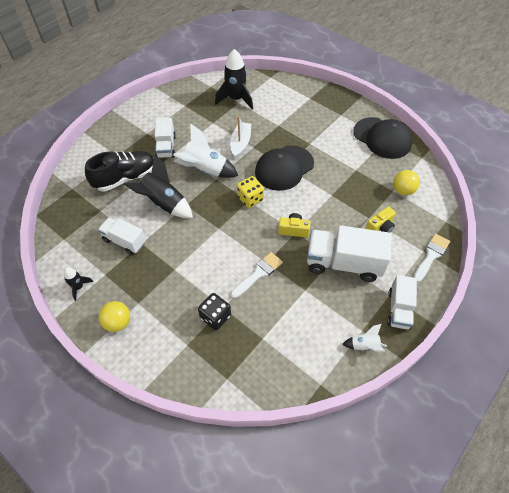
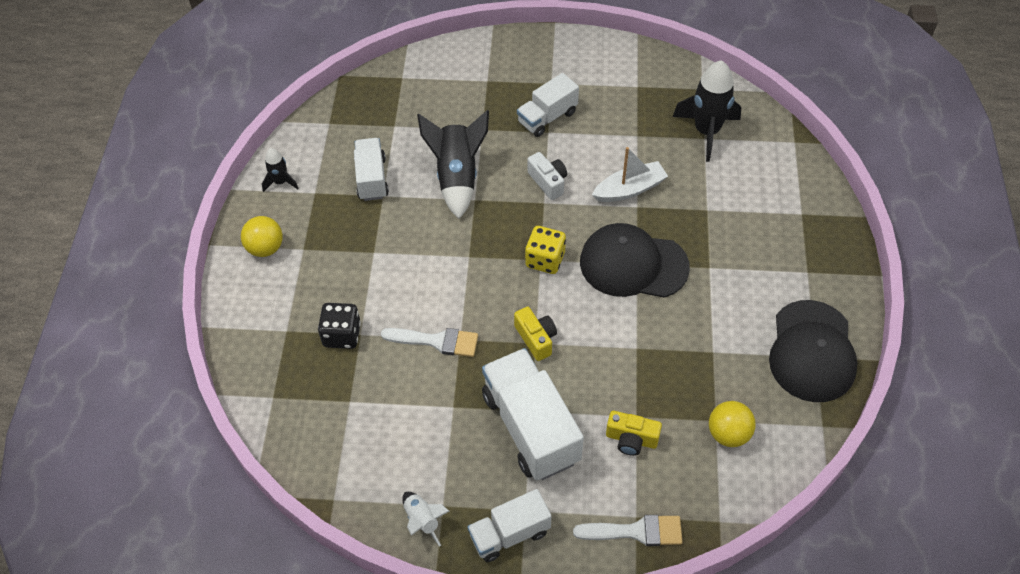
camera: 55 degrees right, 0 degrees up
(125, 178) = (461, 114): black shoe -> none
(205, 170) = (548, 182): white rocket -> white camera

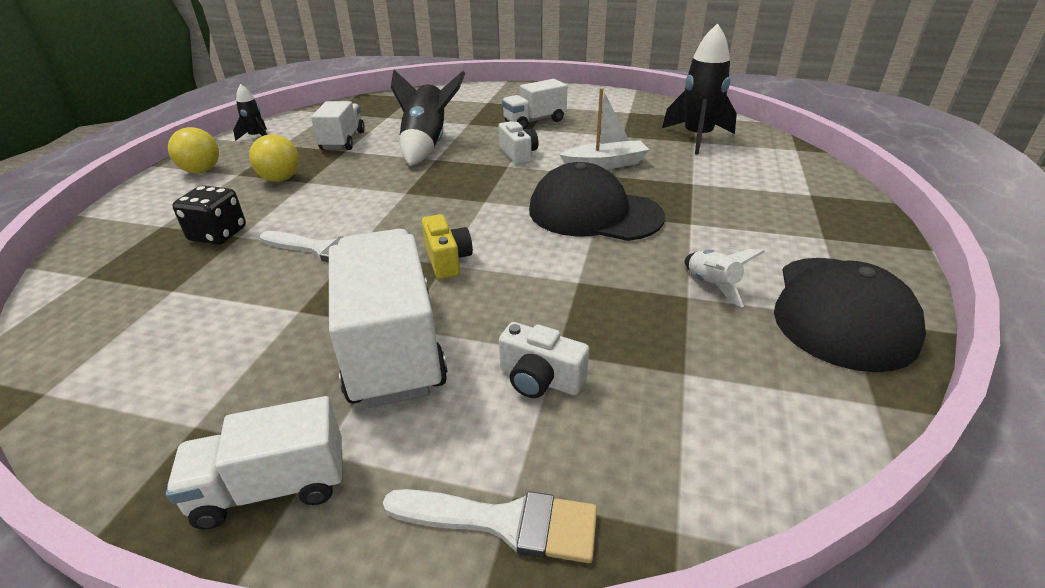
camera: 10 degrees right, 20 degrees down
(422, 520) = (146, 442): white rocket -> white rocket (712, 285)
(545, 260) = (490, 201): yellow dice -> none
(631, 439) = (540, 379): yellow camera -> white camera
(728, 433) = (705, 393): yellow ball -> yellow ball (280, 179)

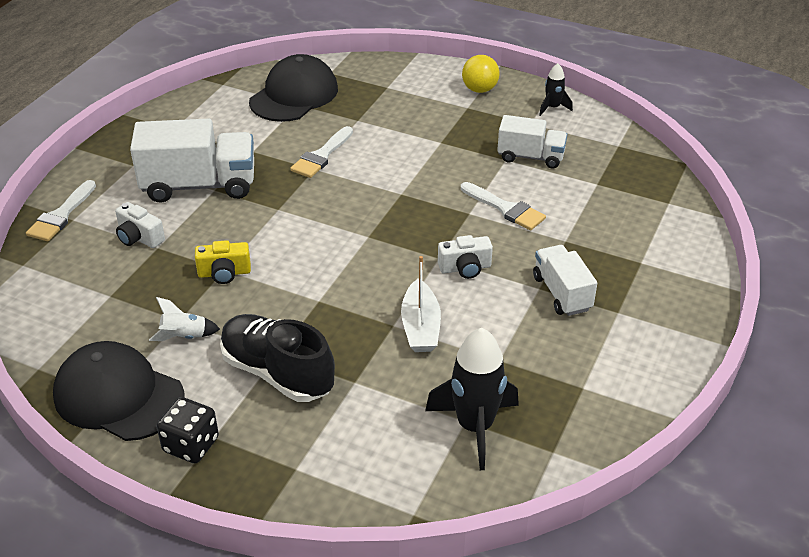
camera: 100 degrees right, 5 degrees up
(218, 234) = (363, 111): black dice -> black dice (191, 445)
(272, 487) = (122, 153): white truck -> none
(280, 179) = (450, 129): yellow ball -> none
(427, 145) = (505, 208): black rocket -> white brush
(447, 260) = (282, 210): yellow camera -> yellow camera (224, 273)
(540, 379) = (139, 237): white camera -> white camera turned 90 degrees counterclockwise
(594, 213) = (320, 297): black cap -> black cap (294, 95)
(715, 219) = (277, 373): none -> black shoe

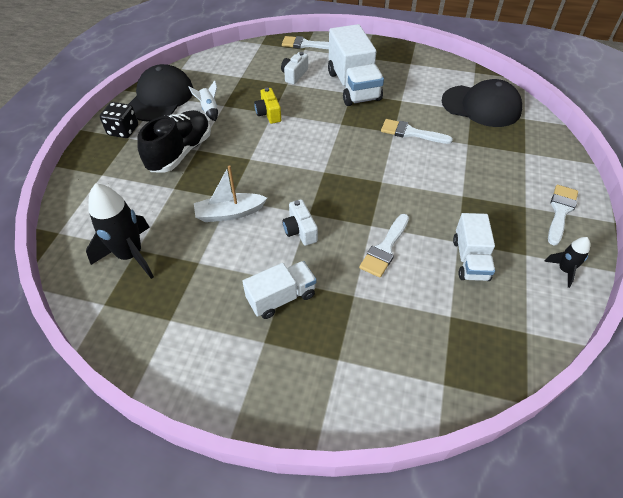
camera: 80 degrees right, 10 degrees up
(479, 89) = (560, 212): yellow ball -> white brush

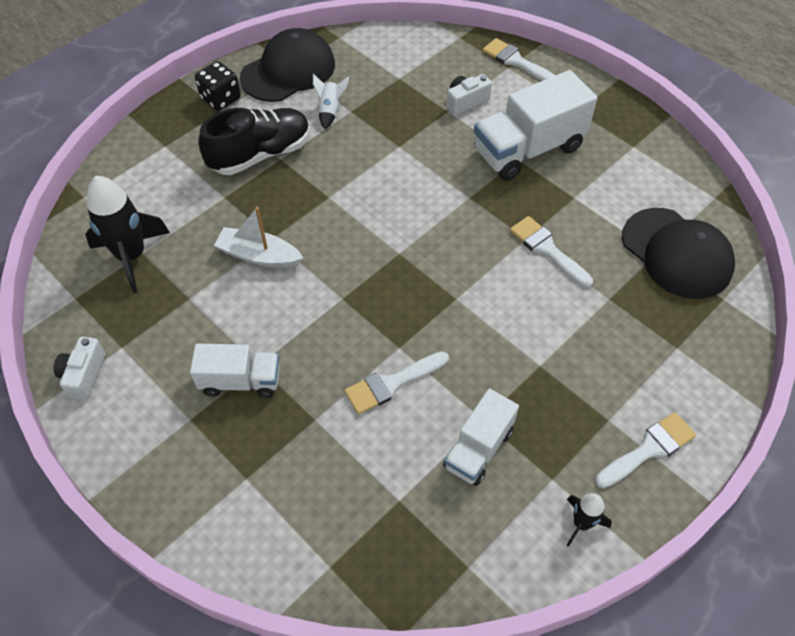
camera: 30 degrees right, 5 degrees up
(268, 114) = (394, 145): yellow camera -> none
(300, 230) = (316, 314): white camera -> white camera (84, 375)
(353, 86) = (528, 150): white truck -> white truck turned 45 degrees clockwise

